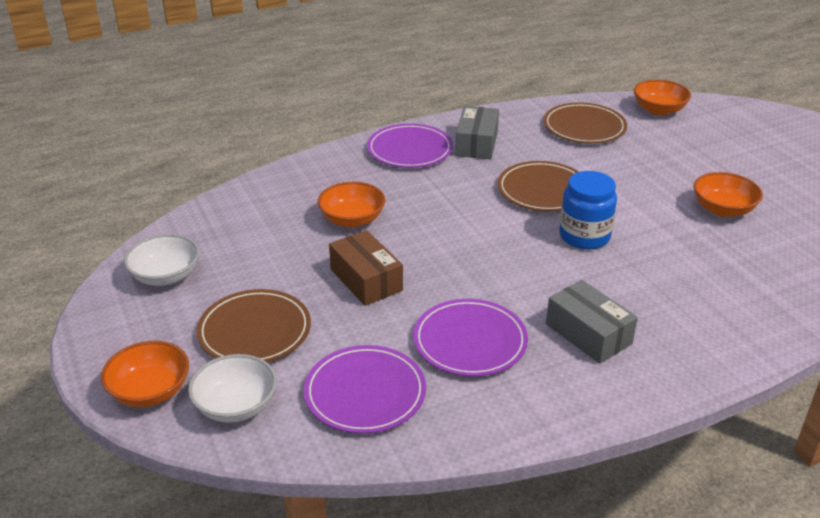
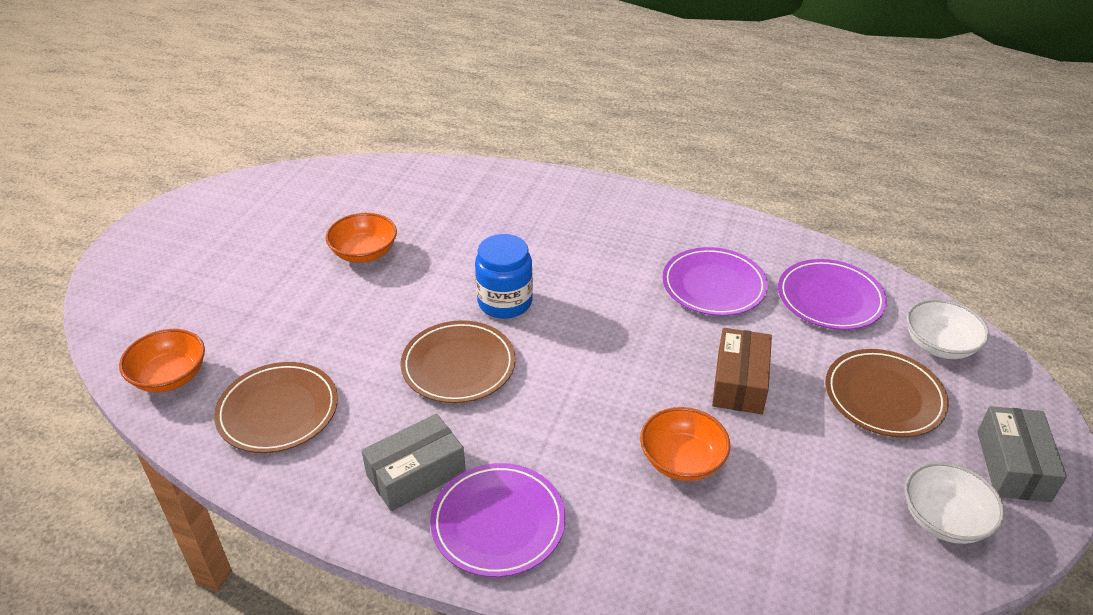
camera: 135 degrees left, 5 degrees up
(150, 391) = (1010, 397): orange bowl -> none
(588, 334) = (624, 242): grey box -> grey box (1013, 465)

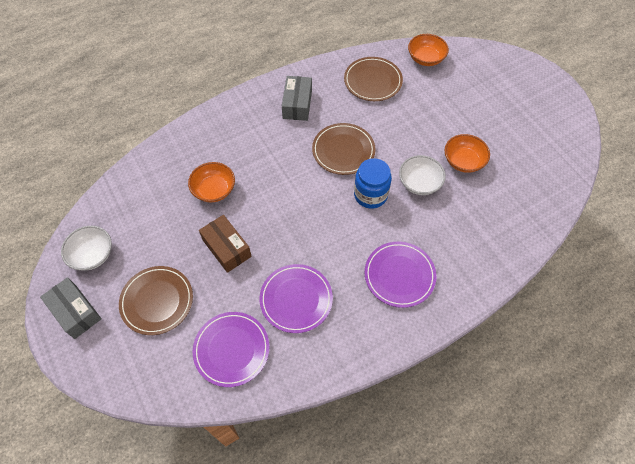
camera: 130 degrees right, 20 degrees up
(498, 522) = (250, 114): purple plate -> purple plate (399, 275)
(939, 345) = (151, 367): white bowl -> white bowl (419, 183)

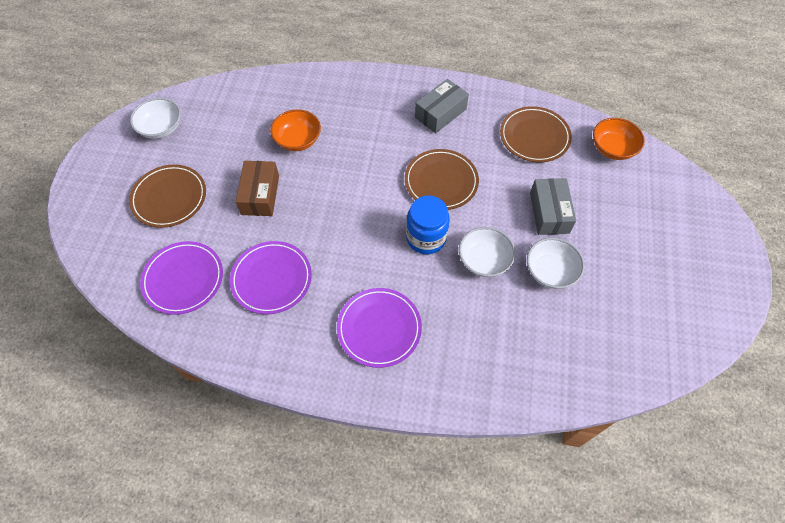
camera: 40 degrees right, 0 degrees up
(75, 312) = (109, 163): grey box -> grey box (549, 213)
(463, 161) = (550, 271): orange bowl -> white bowl

